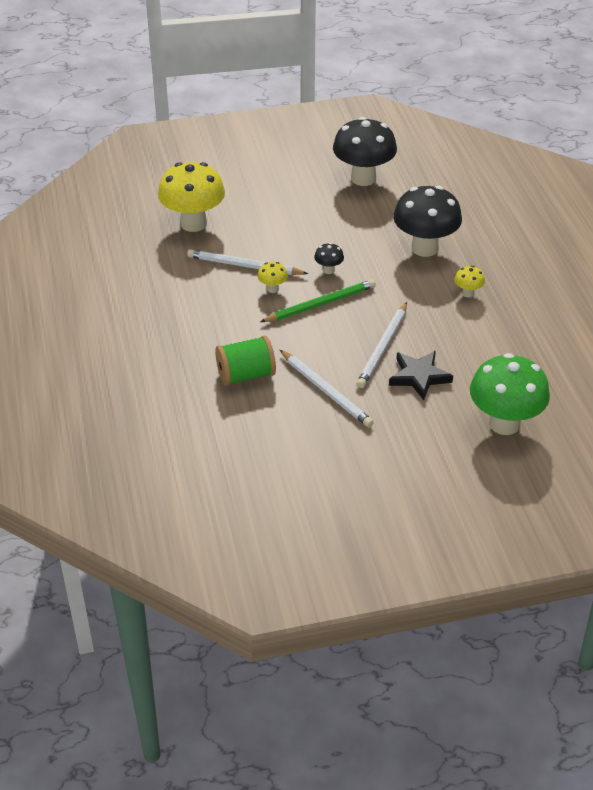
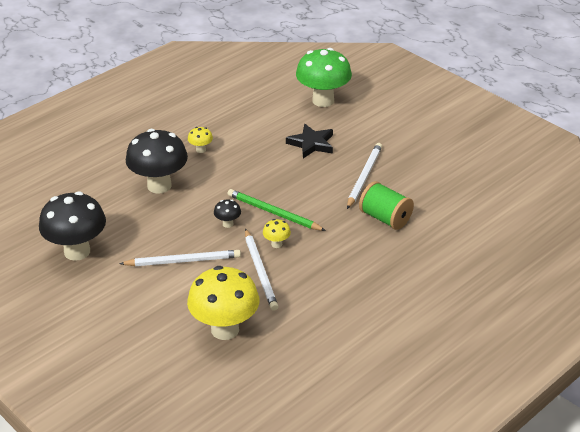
camera: 120 degrees left, 5 degrees down
(383, 348) = (296, 168): white pencil -> white pencil (183, 261)

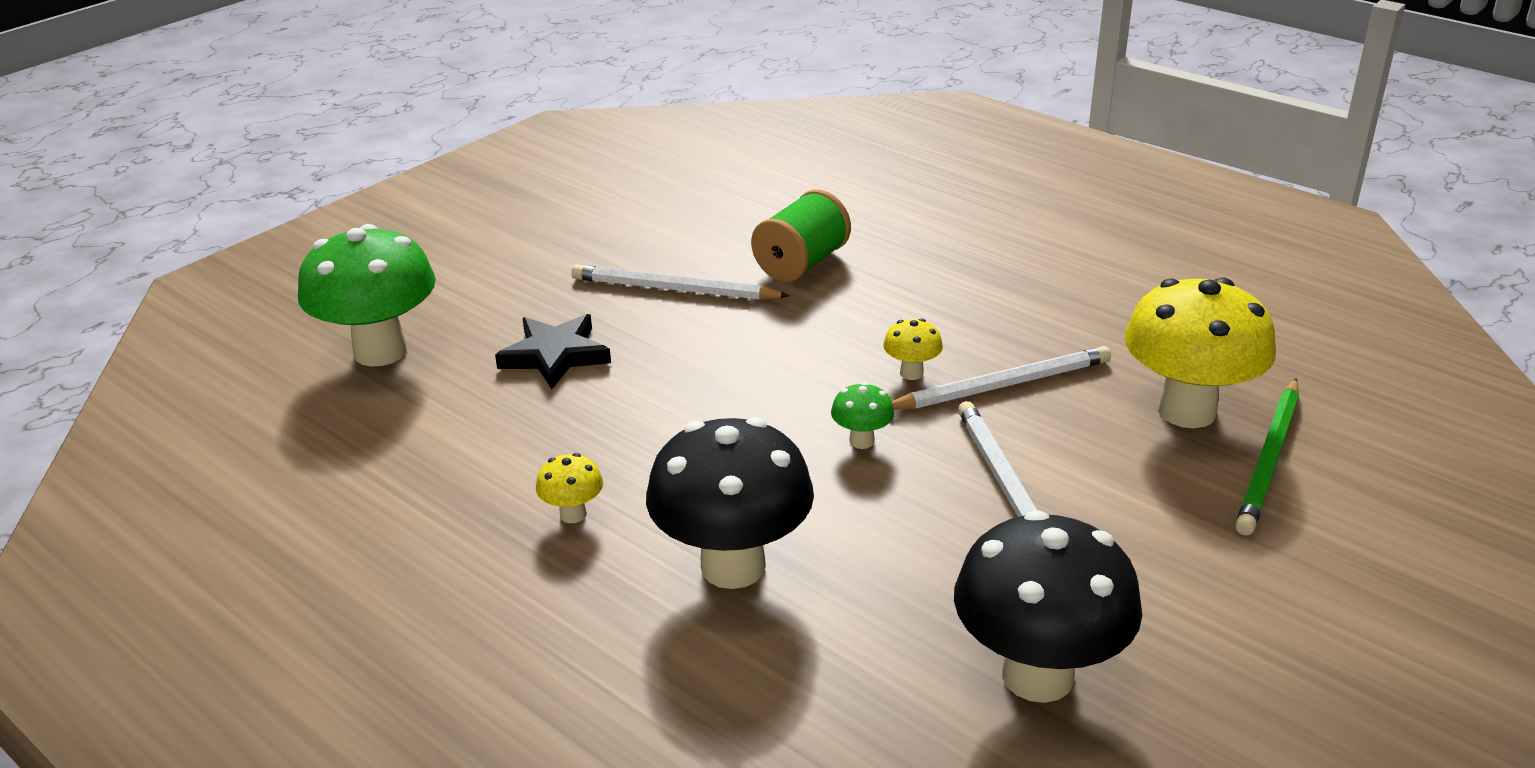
camera: 95 degrees left, 5 degrees down
(228, 224) = (861, 441): black mushroom -> green mushroom
(273, 213) = (810, 385): green pencil -> green pencil (1269, 460)

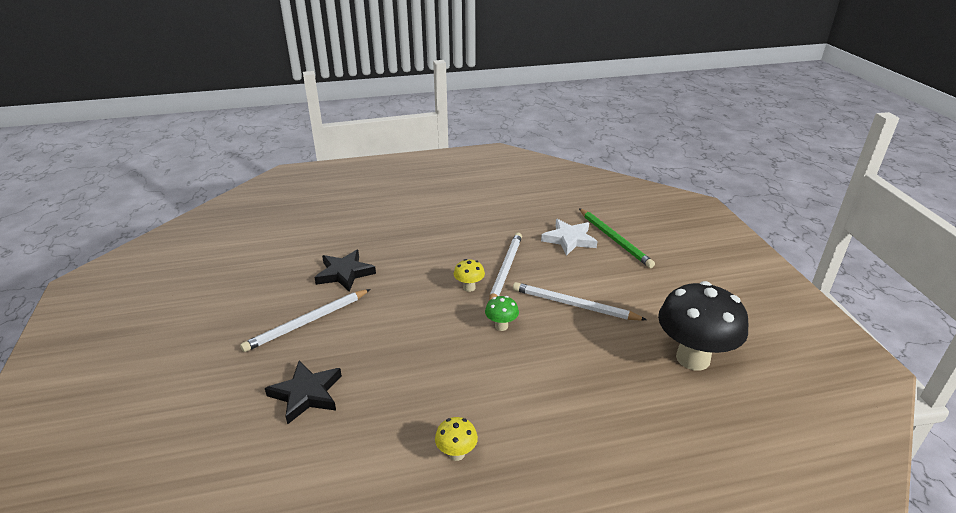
camera: 55 degrees left, 0 degrees up
(380, 351) = (196, 472): green mushroom -> none
(733, 566) = (552, 412): black mushroom -> none
(801, 263) = (344, 273): green spool -> black star
(1187, 411) = (569, 239): yellow mushroom -> white star

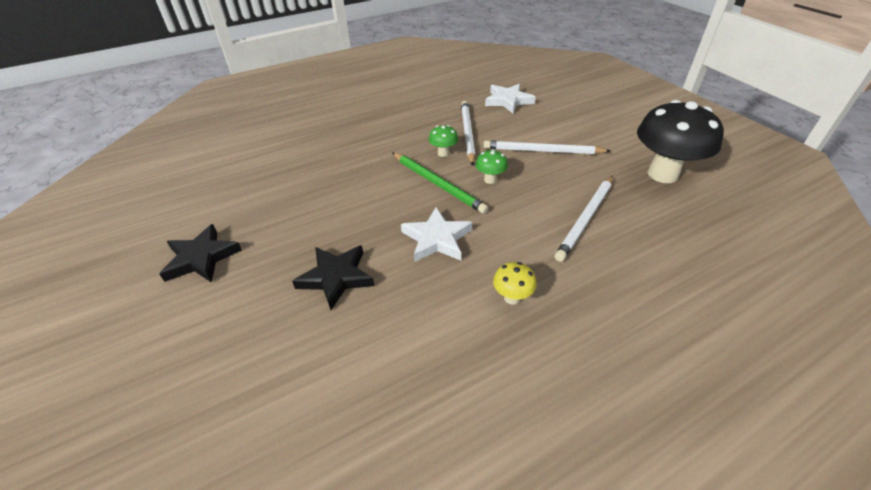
camera: 15 degrees left, 10 degrees up
(307, 322) = (303, 211): white pencil -> white pencil (586, 219)
(344, 273) = (319, 162): black star -> black star (201, 258)
(416, 377) = (437, 239): none -> white star
(469, 287) = (443, 153): yellow mushroom -> green mushroom
(614, 239) = (545, 95): green pencil -> green pencil (438, 184)

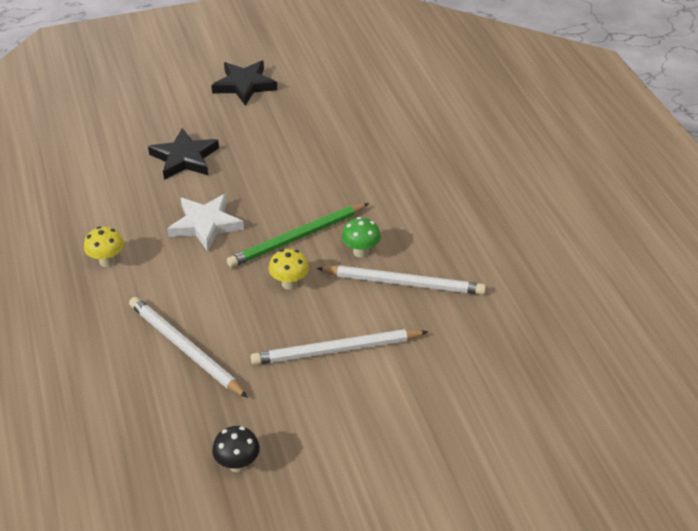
camera: 100 degrees right, 0 degrees up
(490, 180) = (289, 283): green mushroom -> yellow mushroom
(508, 101) = (495, 349): white star -> none
(542, 151) = (336, 350): white pencil -> white pencil turned 120 degrees counterclockwise
(662, 174) = (237, 464): black mushroom -> black mushroom, size x0.43

